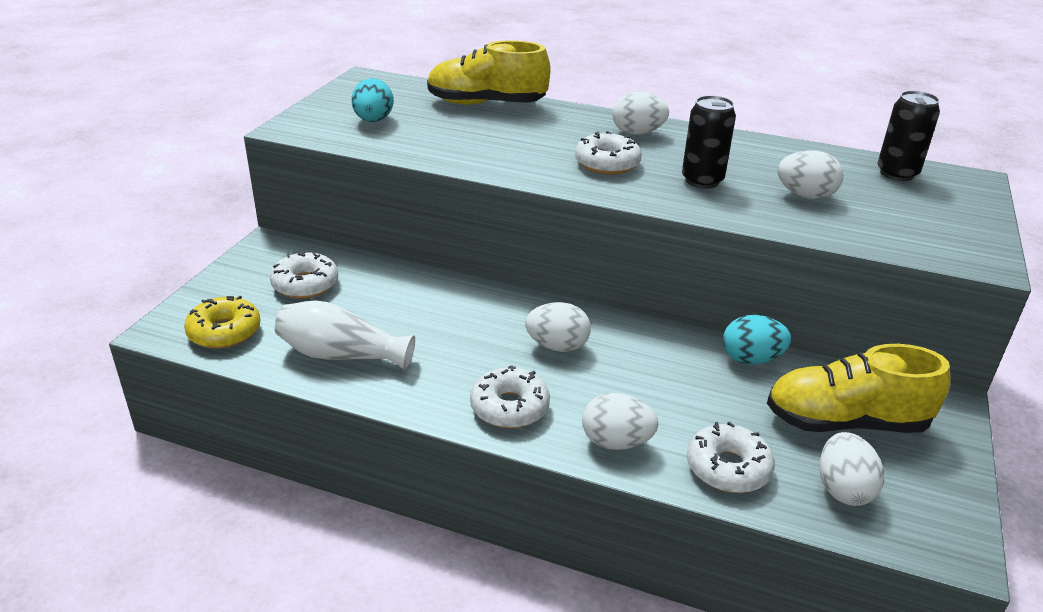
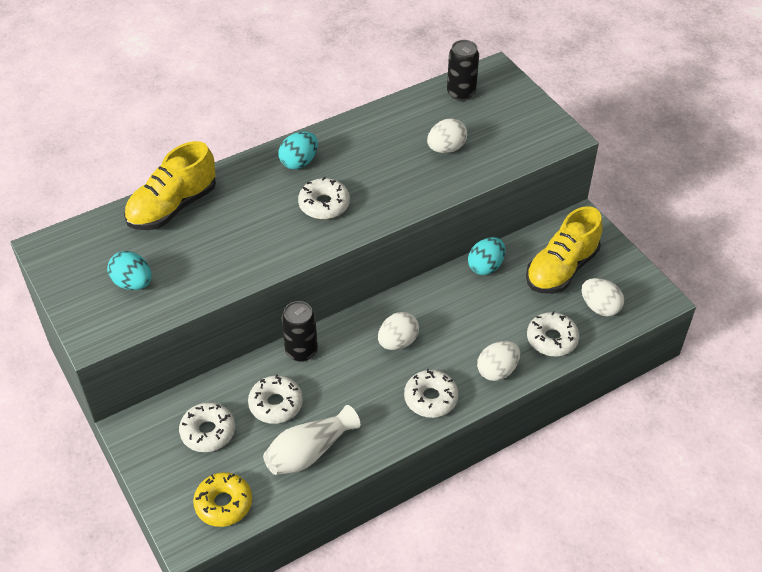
camera: 50 degrees left, 15 degrees up
(381, 307) = (276, 404): none -> white donut
(637, 133) = (299, 162): white egg -> turquoise egg
(702, 180) = (387, 178): black can -> black can (301, 351)

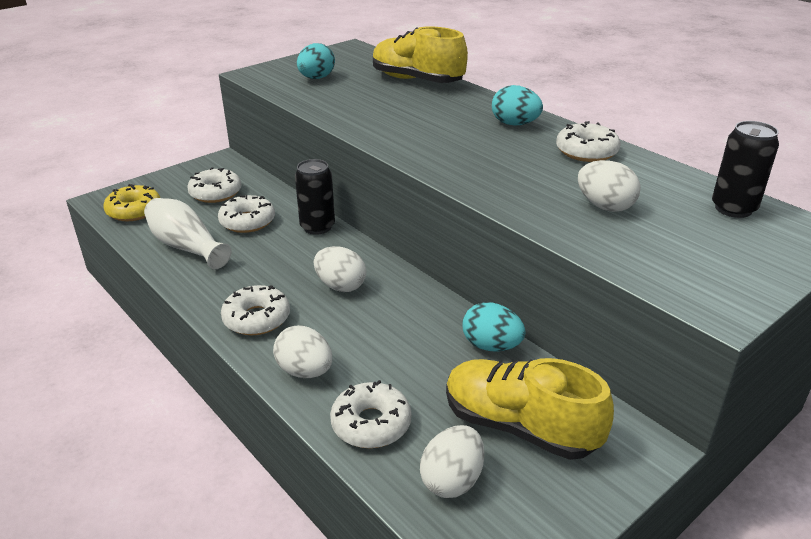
camera: 80 degrees right, 15 degrees down
(324, 204) = (454, 143): white donut -> white donut (586, 151)

